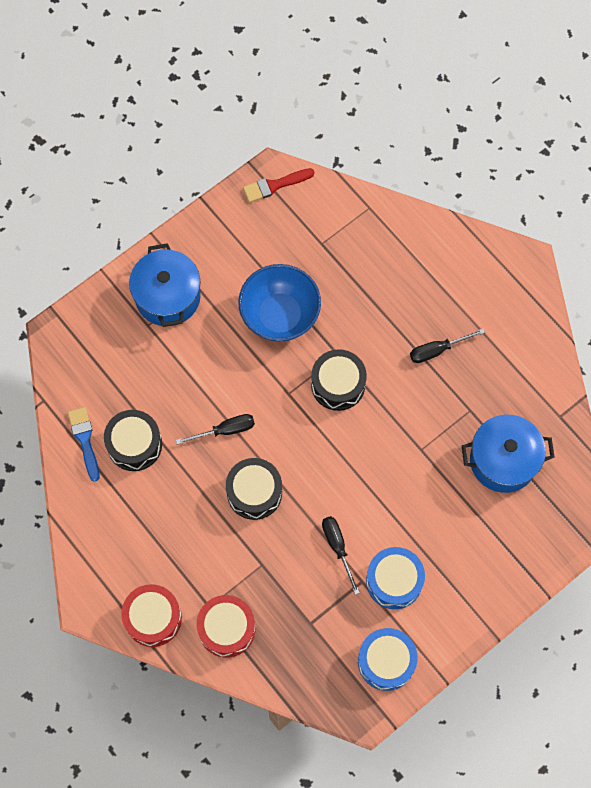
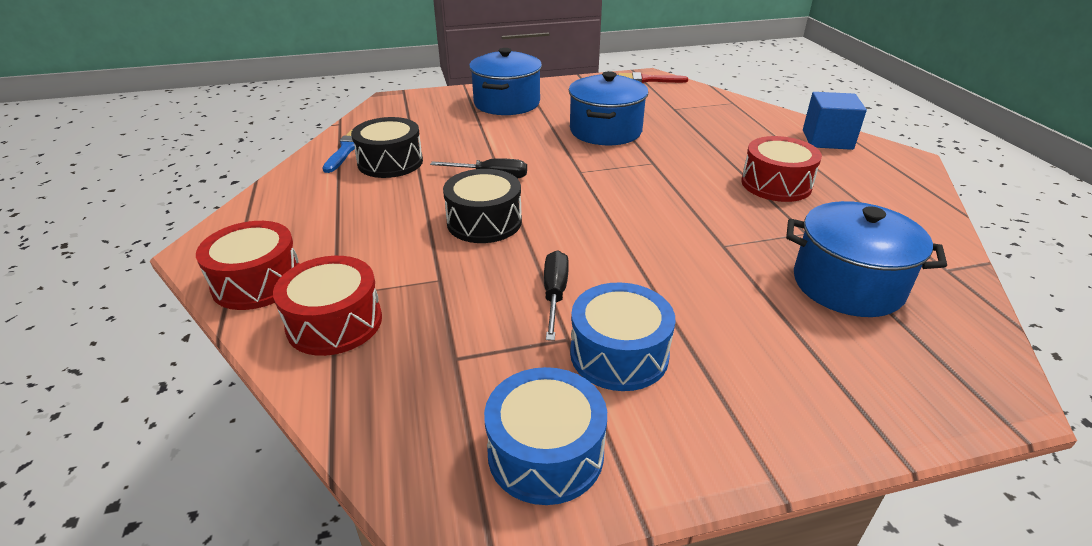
camera: 25 degrees right, 35 degrees down
(280, 315) = (605, 131): blue bowl -> blue pot
(338, 384) = (641, 178): black drum -> none
(437, 350) = (776, 184): black screwdriver -> red drum
(462, 254) = (827, 140): none -> blue cube

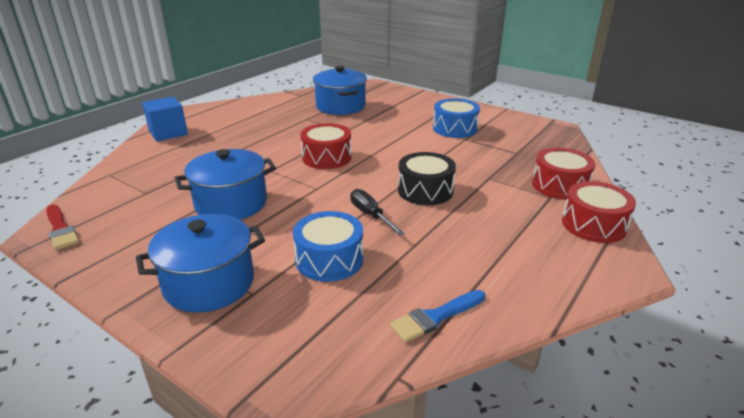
camera: 130 degrees left, 5 degrees down
(390, 162) = (418, 272): black drum -> none
(545, 453) = (515, 125): blue drum -> blue drum (329, 259)
(554, 294) = (446, 150): black screwdriver -> none
(776, 184) = (258, 133): red drum -> red drum (327, 157)

